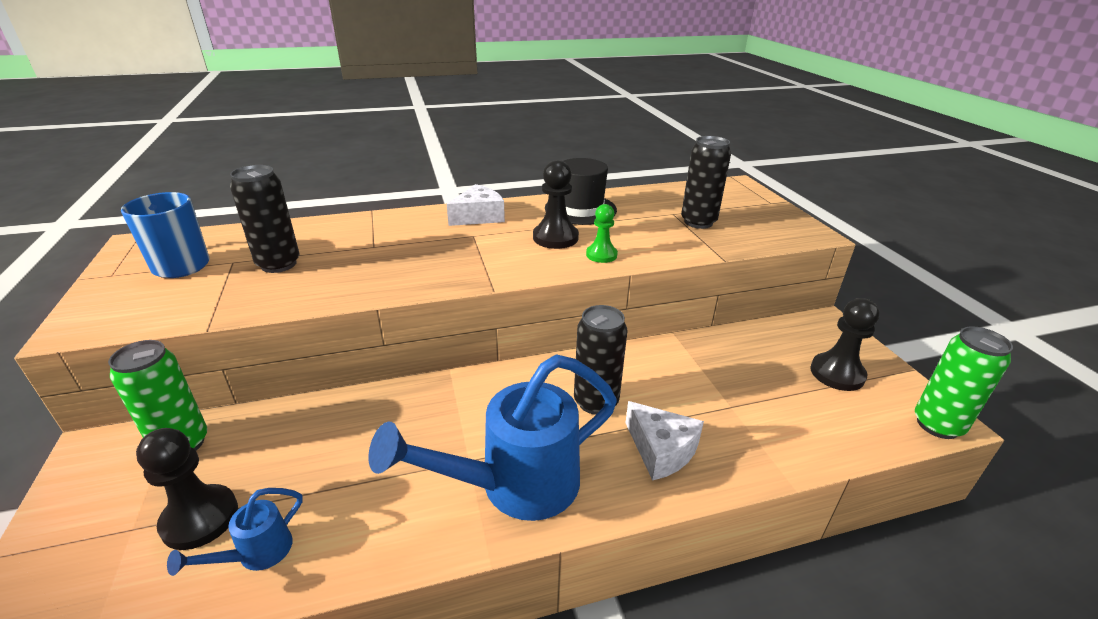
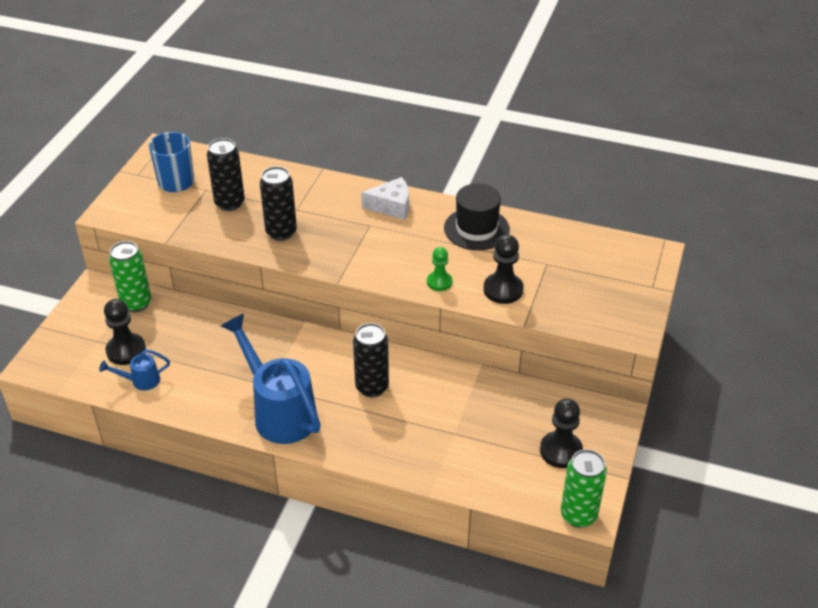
camera: 35 degrees right, 10 degrees up
(513, 486) = (279, 411): blue watering can -> blue watering can turned 45 degrees clockwise
(555, 238) = (425, 252): black pawn -> black pawn (503, 290)
(661, 450) = (378, 434): white cheese -> none
(698, 222) = (555, 281): black can -> black can (281, 232)

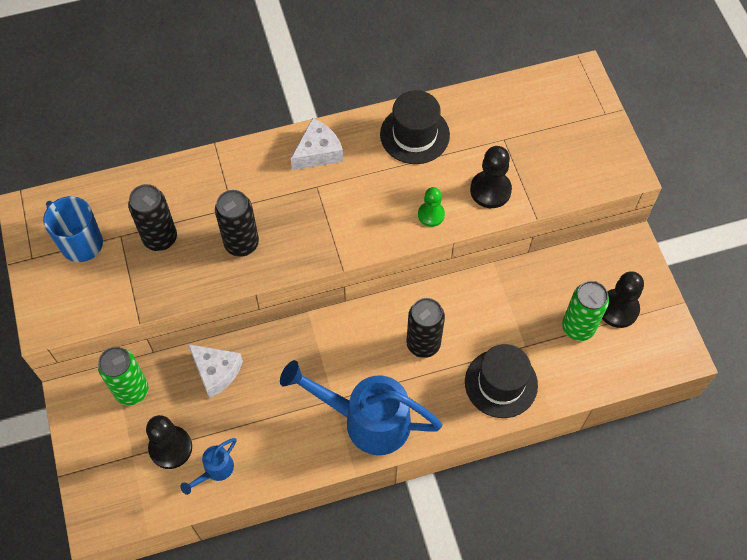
camera: 35 degrees left, 20 degrees up
(203, 323) = (216, 372): none -> white cheese
(409, 447) = (501, 383): none -> black hat
(578, 515) = (674, 360): green can -> green can (578, 327)

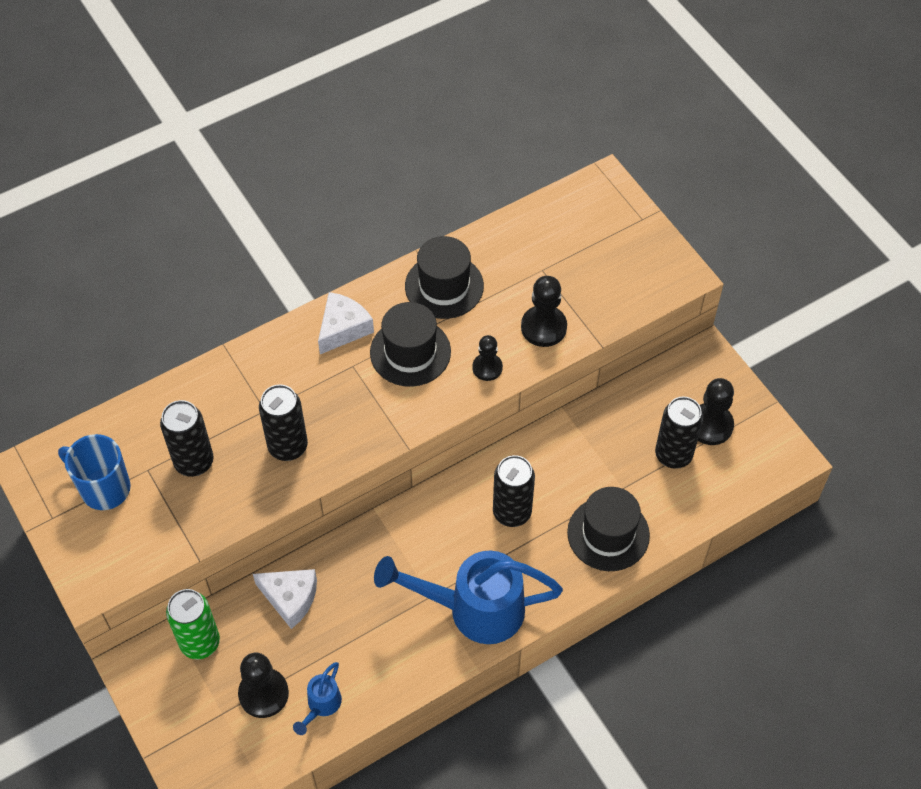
camera: 15 degrees left, 5 degrees down
(369, 186) = (410, 352): none -> black hat
(431, 215) = (487, 368): green pawn -> black pawn
(578, 327) = (673, 455): green can -> black can

